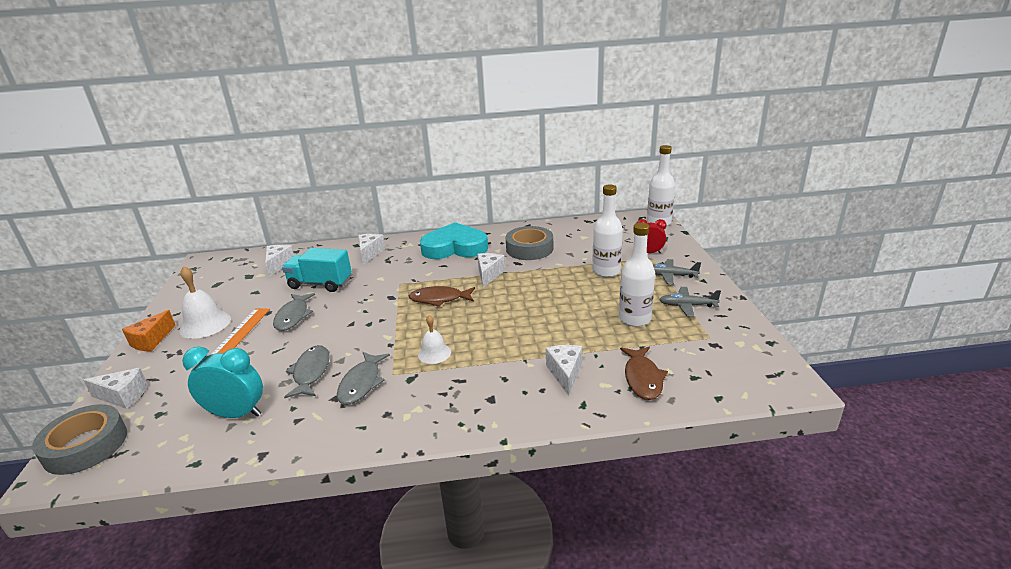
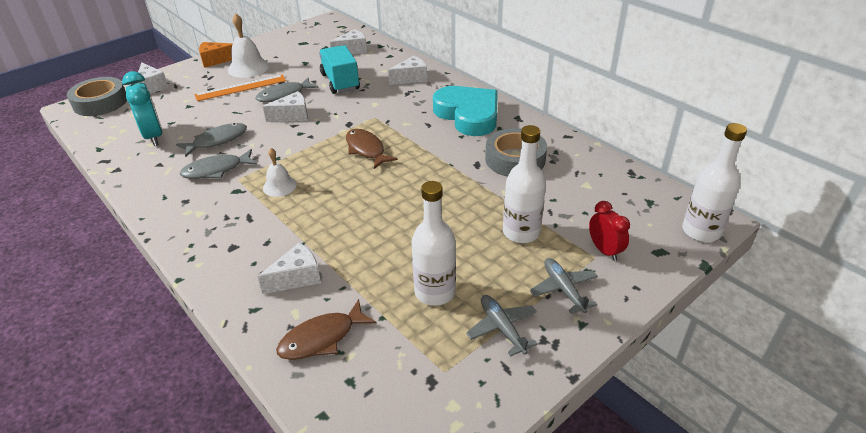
camera: 55 degrees right, 10 degrees up
(489, 274) = (436, 157): white cheese -> white cheese (292, 116)

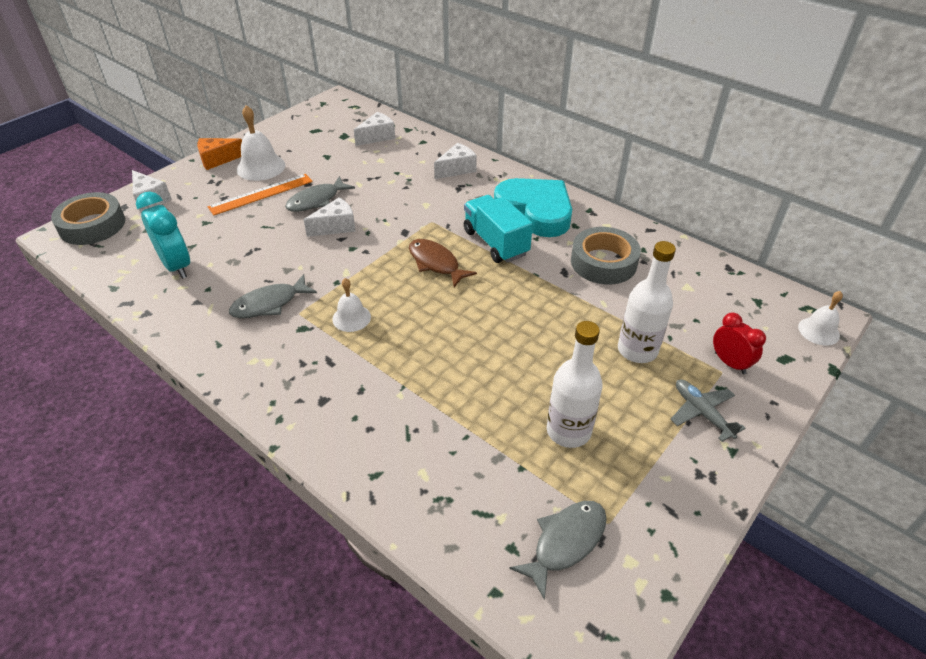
camera: 10 degrees left, 5 degrees up
(217, 140) = (257, 265): grey fish -> grey fish (565, 542)
(297, 278) = (411, 430): white cheese -> none
(322, 338) = (463, 501): brown fish -> none
(340, 82) = (377, 179): turquoise truck -> turquoise truck (495, 243)
(502, 328) = (652, 465): grey plane -> none
(701, 231) = (818, 331): white bottle -> white bell

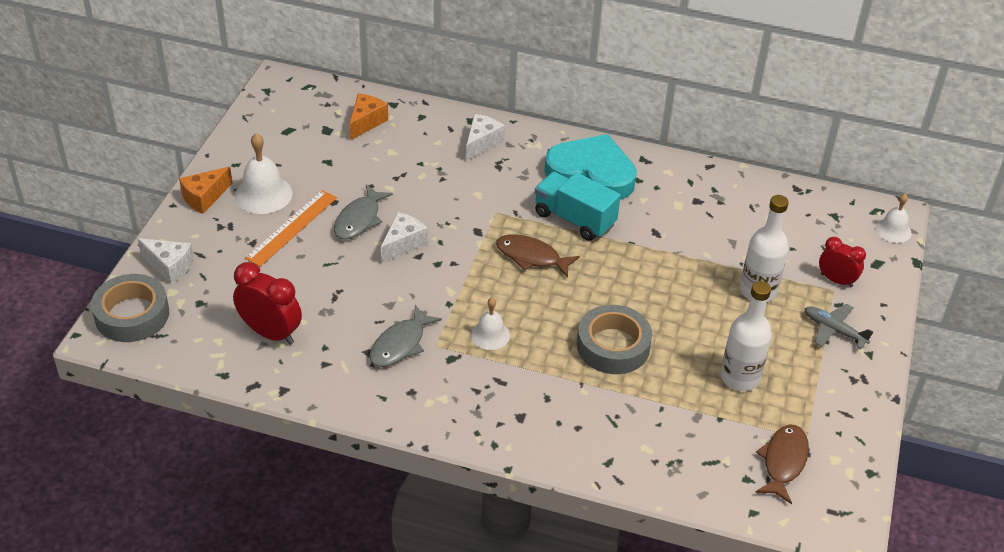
camera: 25 degrees left, 0 degrees up
(176, 266) = (270, 333): turquoise clock -> red clock
(377, 137) = (366, 122): white cheese -> orange cheese
(565, 542) = (783, 462): grey fish -> brown fish
(603, 262) = (685, 213): grey tape -> grey tape (613, 346)

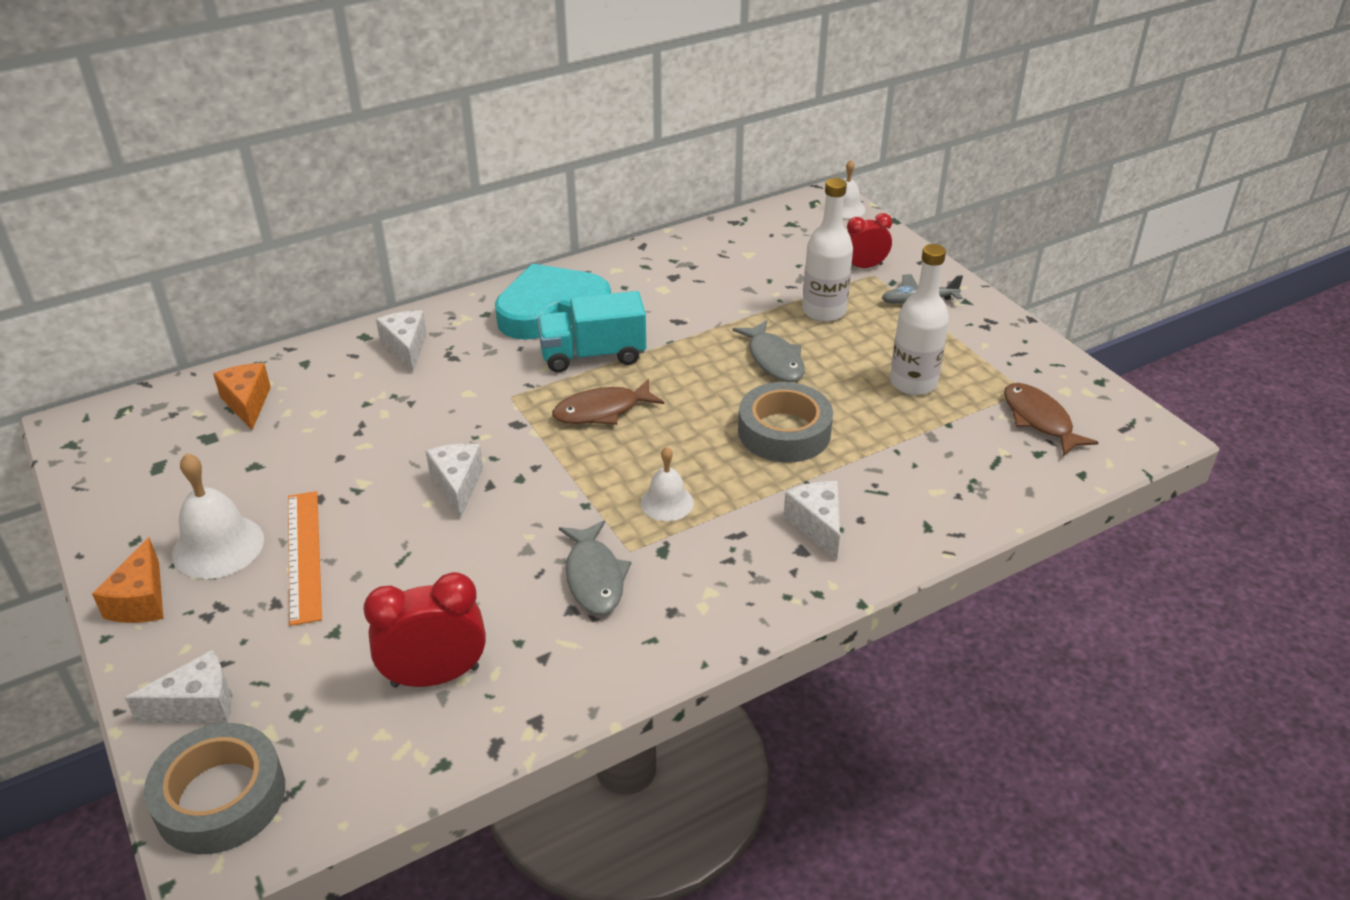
camera: 45 degrees left, 5 degrees down
(359, 219) = (374, 495): grey fish -> grey fish (774, 360)
(549, 411) = (817, 525): none -> white cheese

